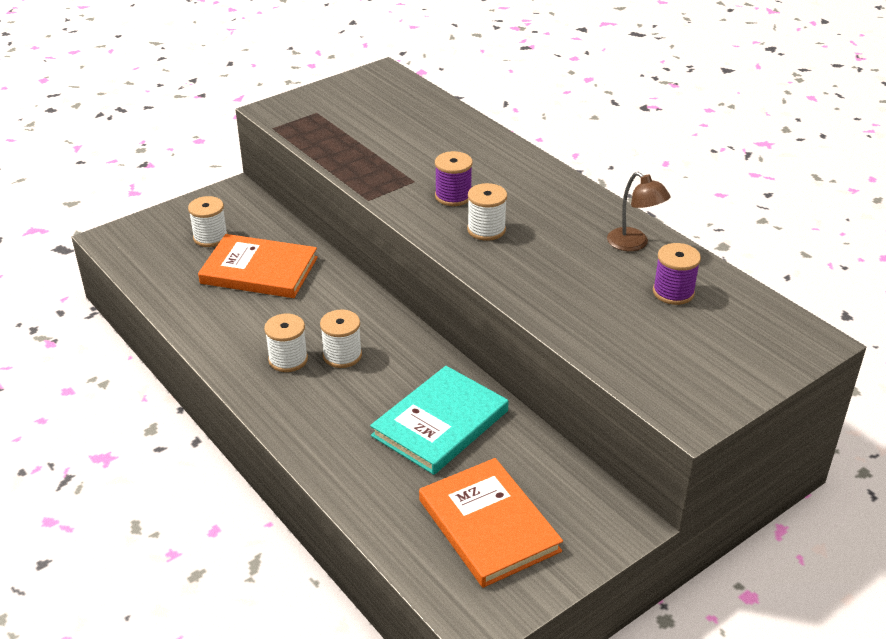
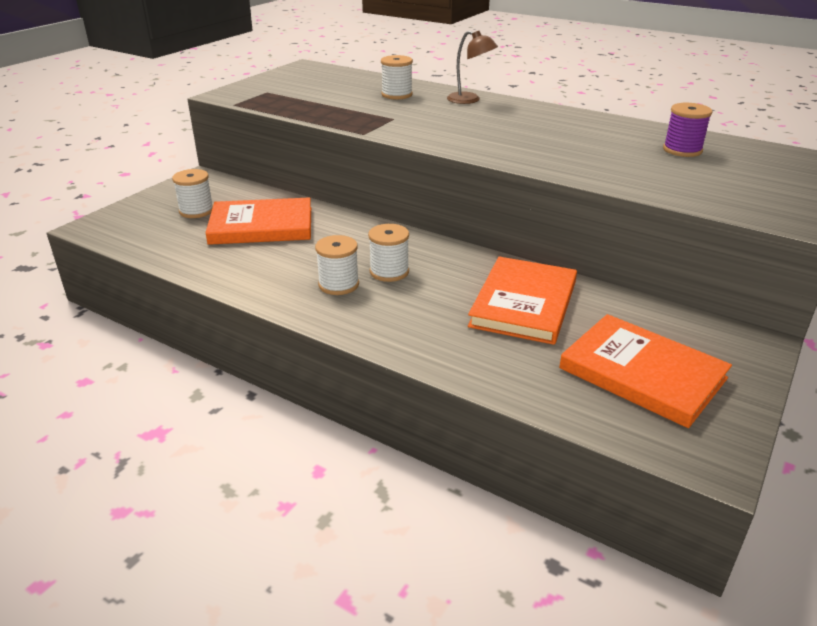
camera: 20 degrees left, 5 degrees down
(440, 423) = (523, 304): turquoise book -> orange book
(453, 196) = (437, 122): purple spool -> none
(486, 230) = (487, 137): white spool -> white spool (397, 95)
(634, 244) = (616, 128): brown lamp -> brown lamp (470, 100)

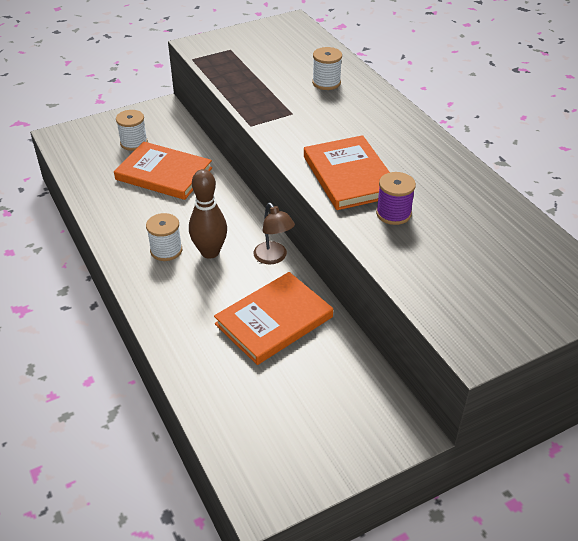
camera: 30 degrees right, 10 degrees up
(389, 272) = (210, 252): white spool -> brown bowling pin
(470, 100) = (379, 108): brown lamp -> brown lamp (273, 258)
(642, 373) = (291, 416): orange book -> orange book (349, 176)
(682, 150) = (487, 233): purple spool -> purple spool (393, 213)

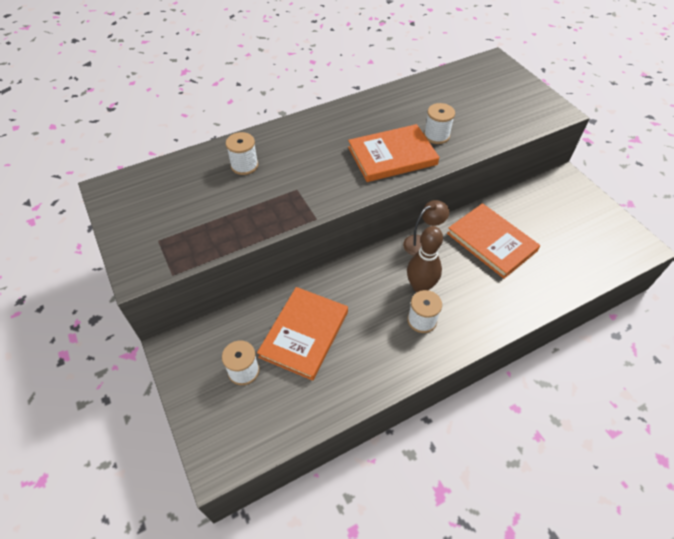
camera: 90 degrees left, 10 degrees up
(393, 213) = (436, 135): purple spool -> white spool

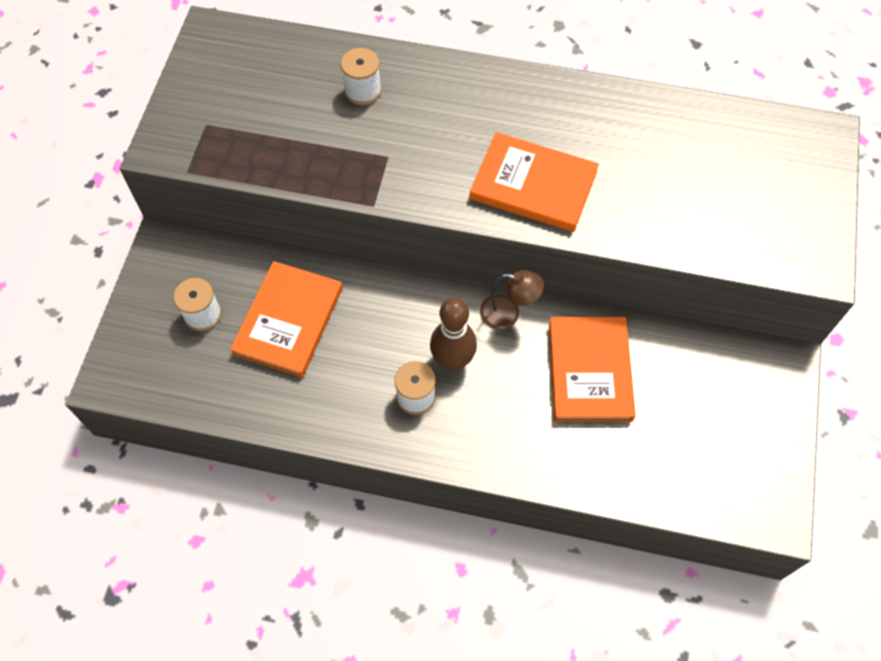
camera: 40 degrees right, 10 degrees up
(304, 334) = (288, 321): orange book -> orange book turned 45 degrees counterclockwise
(436, 135) = (616, 194): white spool -> none

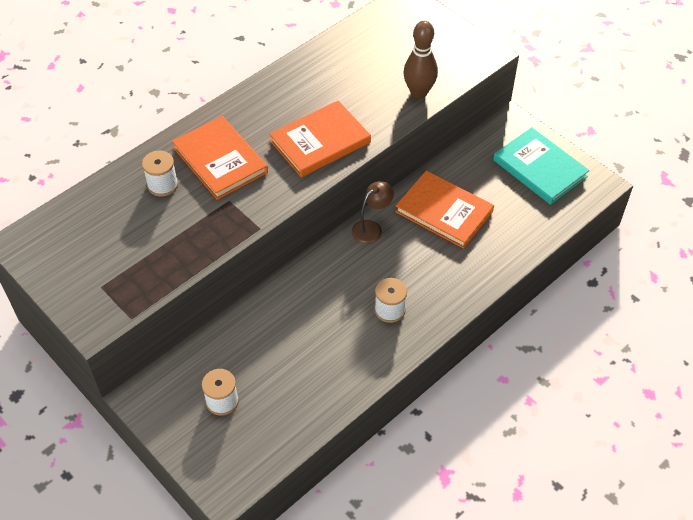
camera: 55 degrees left, 10 degrees down
(288, 321) = (273, 351): orange book -> orange book (220, 160)
(452, 360) = (380, 276): brown bowling pin -> brown bowling pin (419, 92)
(741, 436) = (540, 168): none -> turquoise book

